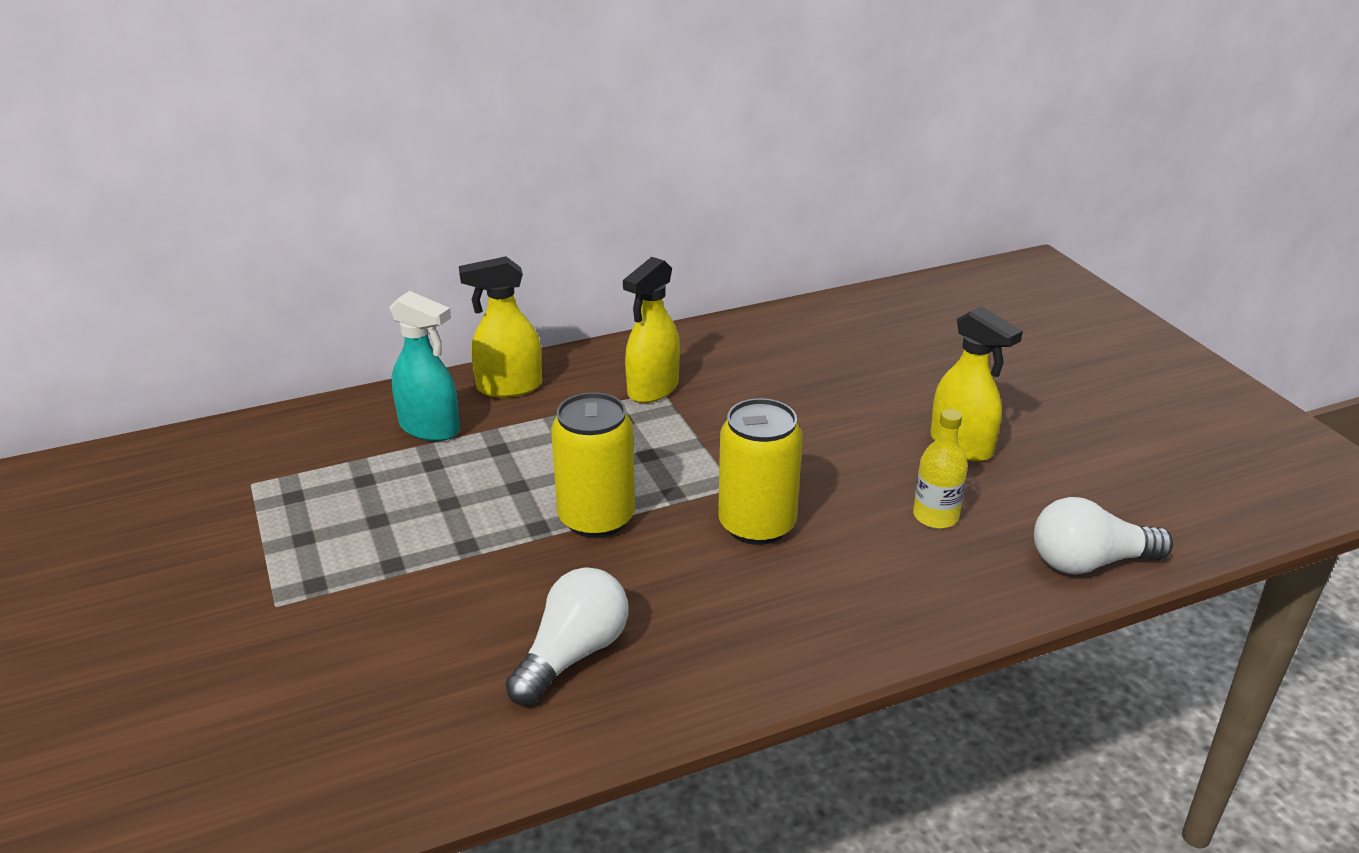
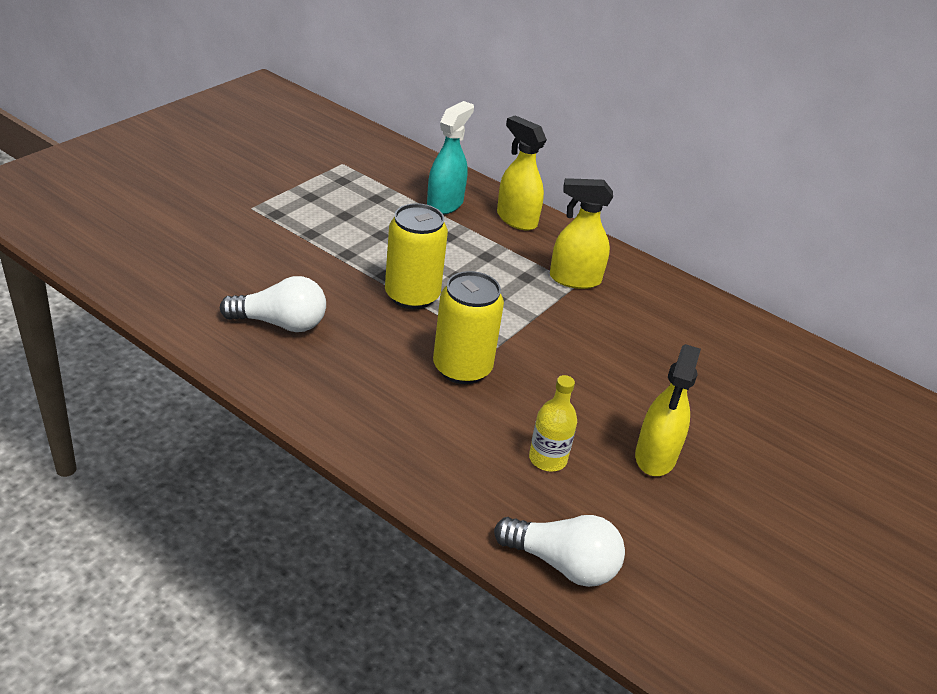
camera: 55 degrees right, 5 degrees up
(430, 428) = (445, 204): turquoise spray bottle -> turquoise spray bottle turned 150 degrees counterclockwise
(1089, 562) = (562, 564): white light bulb -> white light bulb turned 150 degrees clockwise

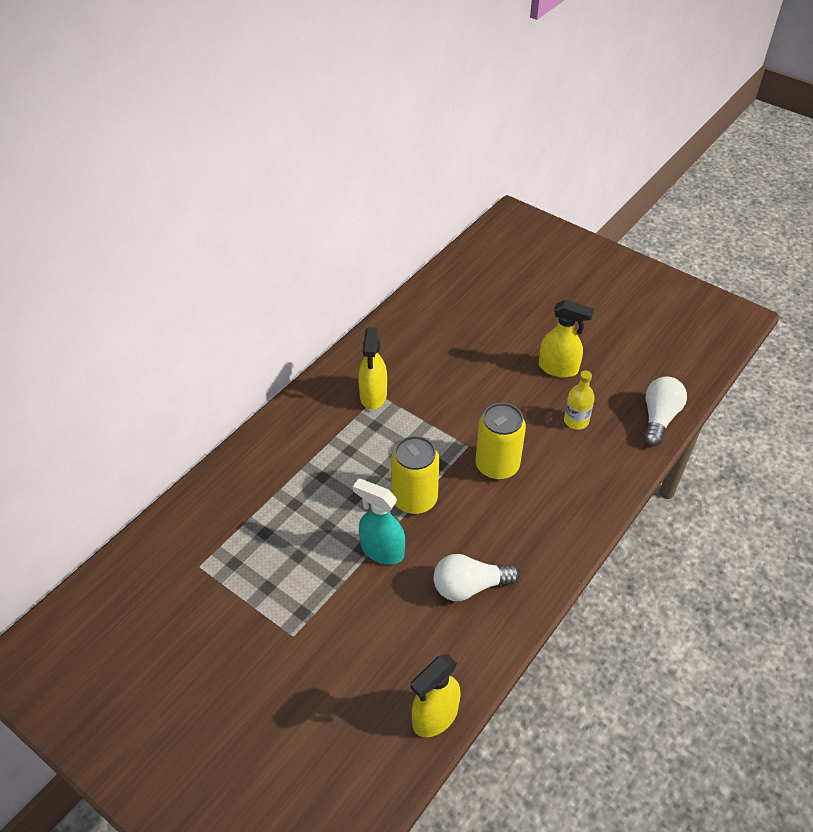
camera: 85 degrees left, 10 degrees up
(280, 323) = (470, 586): white light bulb -> white light bulb turned 105 degrees counterclockwise
(445, 204) = (270, 479): turquoise spray bottle -> turquoise spray bottle (382, 550)
(516, 219) = (289, 429): yellow spray bottle -> yellow spray bottle (434, 717)

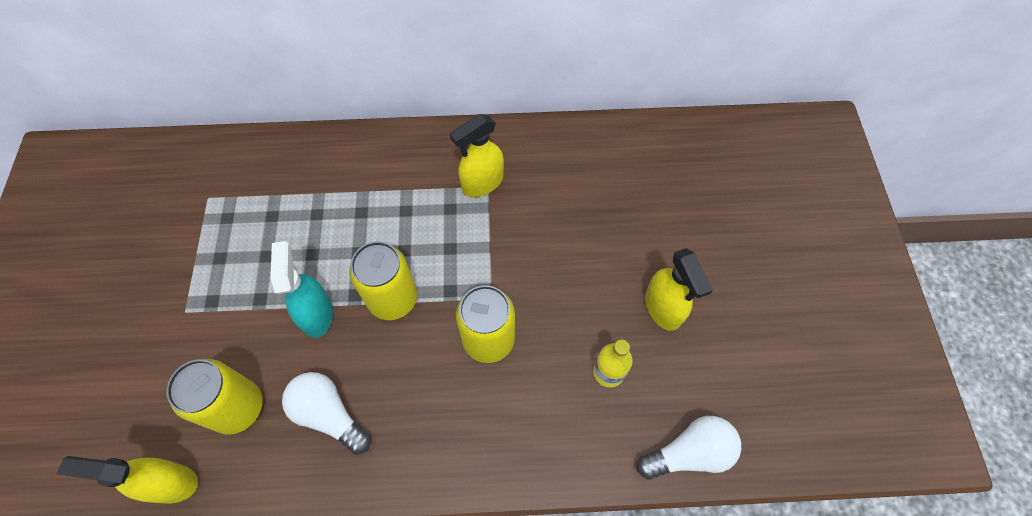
camera: 50 degrees right, 15 degrees up
(412, 641) = (238, 407): none -> yellow can

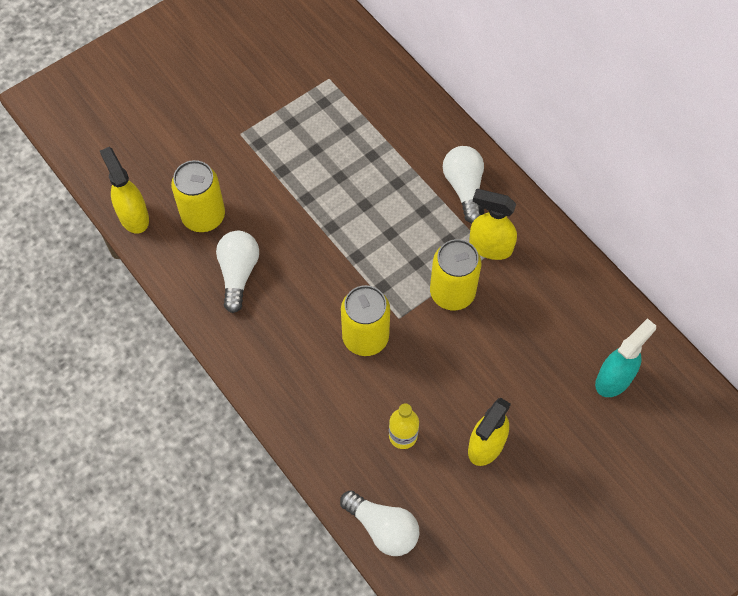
camera: 55 degrees right, 0 degrees up
(317, 314) = (299, 213): turquoise spray bottle -> turquoise spray bottle (614, 379)
(393, 299) = (347, 253): yellow can -> yellow can (452, 292)
(412, 166) = (464, 188): none -> white light bulb

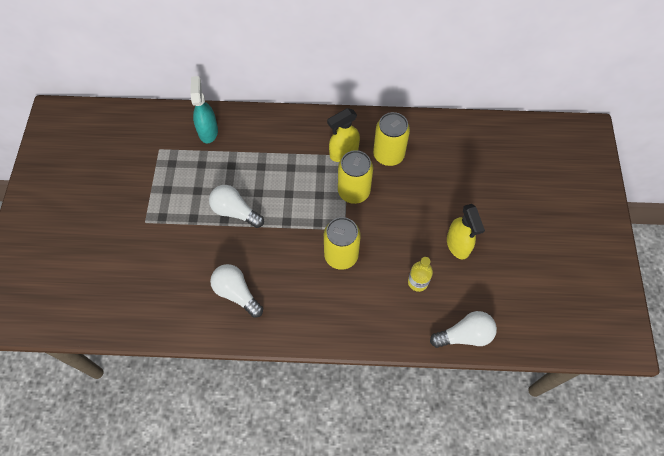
camera: 50 degrees left, 0 degrees up
(133, 216) = (138, 325): yellow spray bottle -> none
(203, 216) = (179, 284): yellow can -> yellow can (388, 155)
(464, 188) = (296, 137): white light bulb -> white light bulb (235, 212)
(614, 379) = (470, 156): turquoise spray bottle -> turquoise spray bottle (208, 131)

